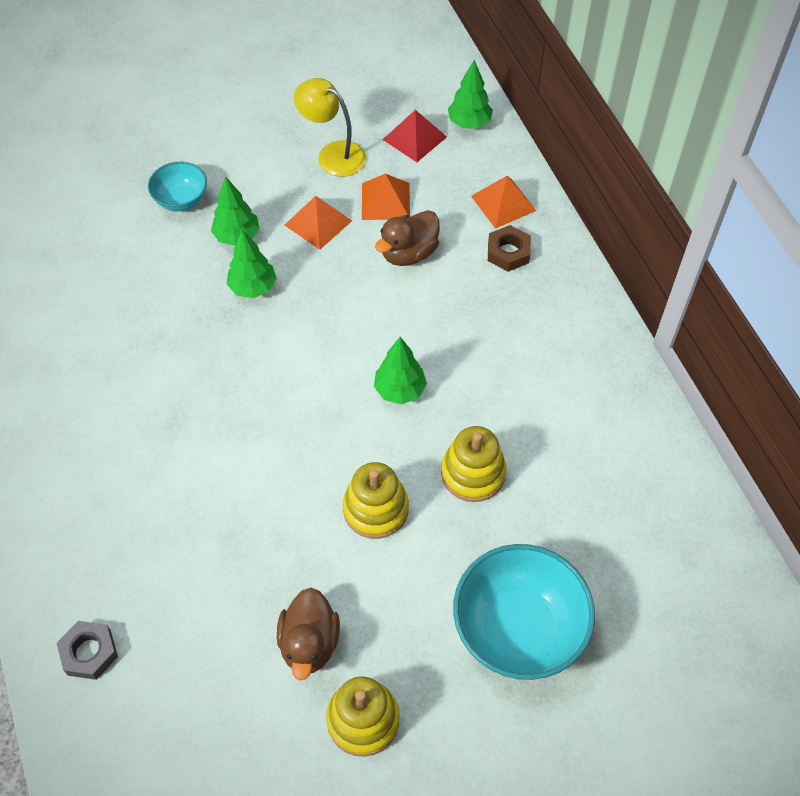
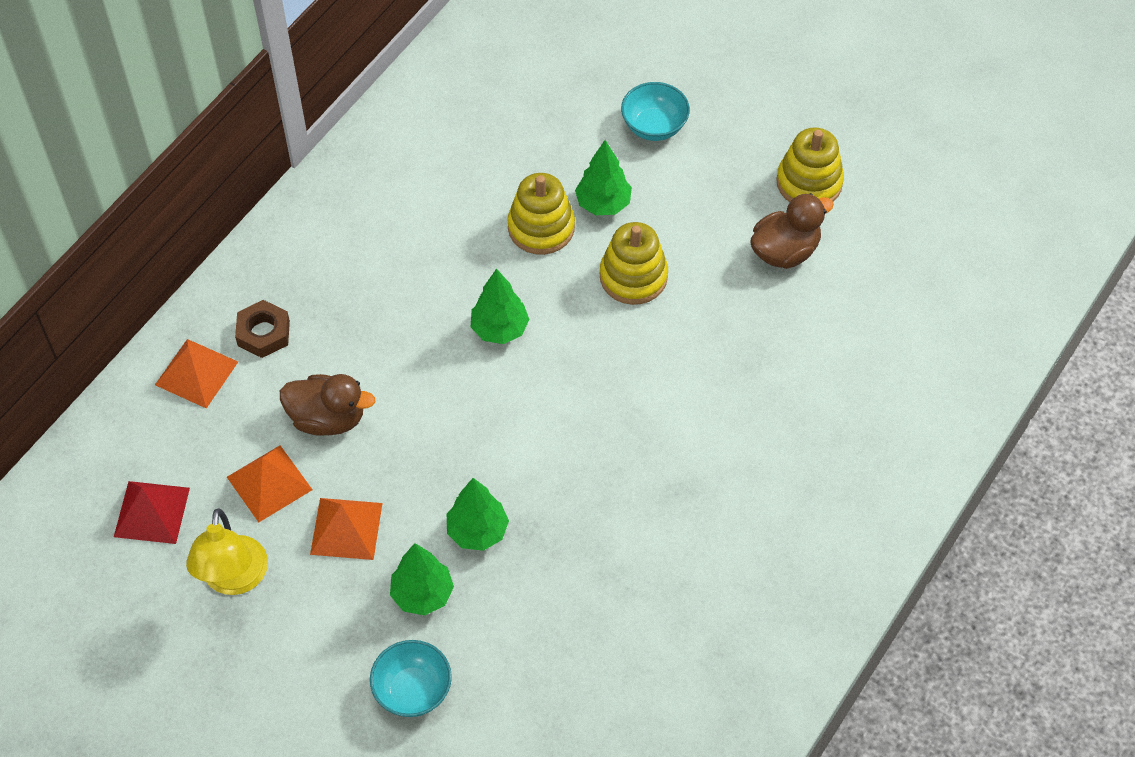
camera: 125 degrees left, 0 degrees up
(89, 652) = (929, 396): grey nut -> none
(469, 123) = (92, 471): green tree -> green tree (603, 204)
(518, 629) = (654, 126): turquoise bowl -> turquoise bowl, size x0.54

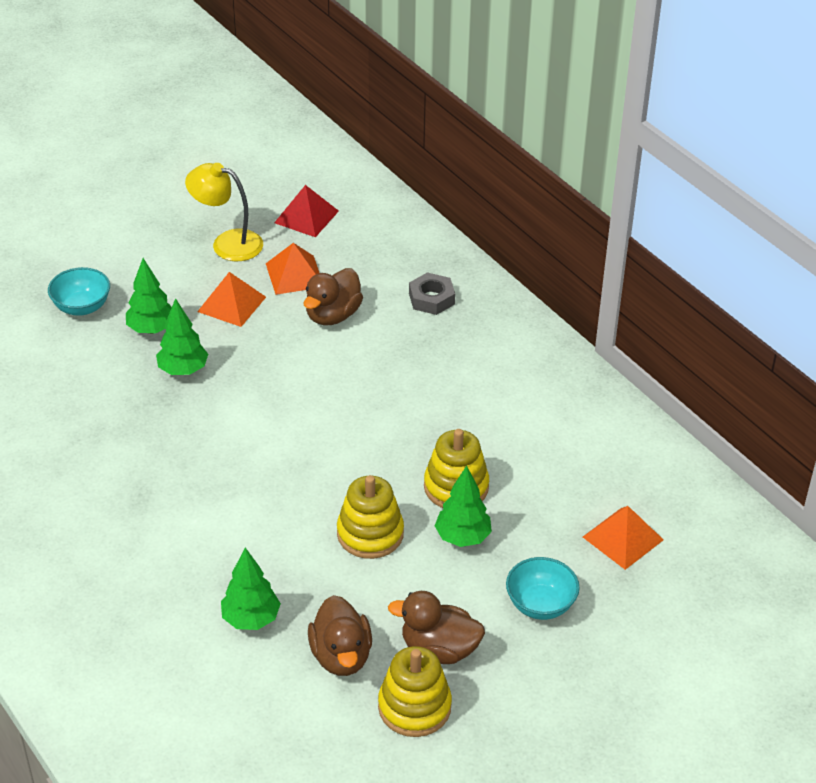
camera: 110 degrees right, 15 degrees down
(196, 373) = (413, 258): orange pyramid -> orange pyramid (623, 538)
(263, 333) = (431, 299): brown nut -> grey nut
(500, 329) = (361, 431): green tree -> green tree (251, 619)
(740, 183) = (439, 649): none -> brown duck

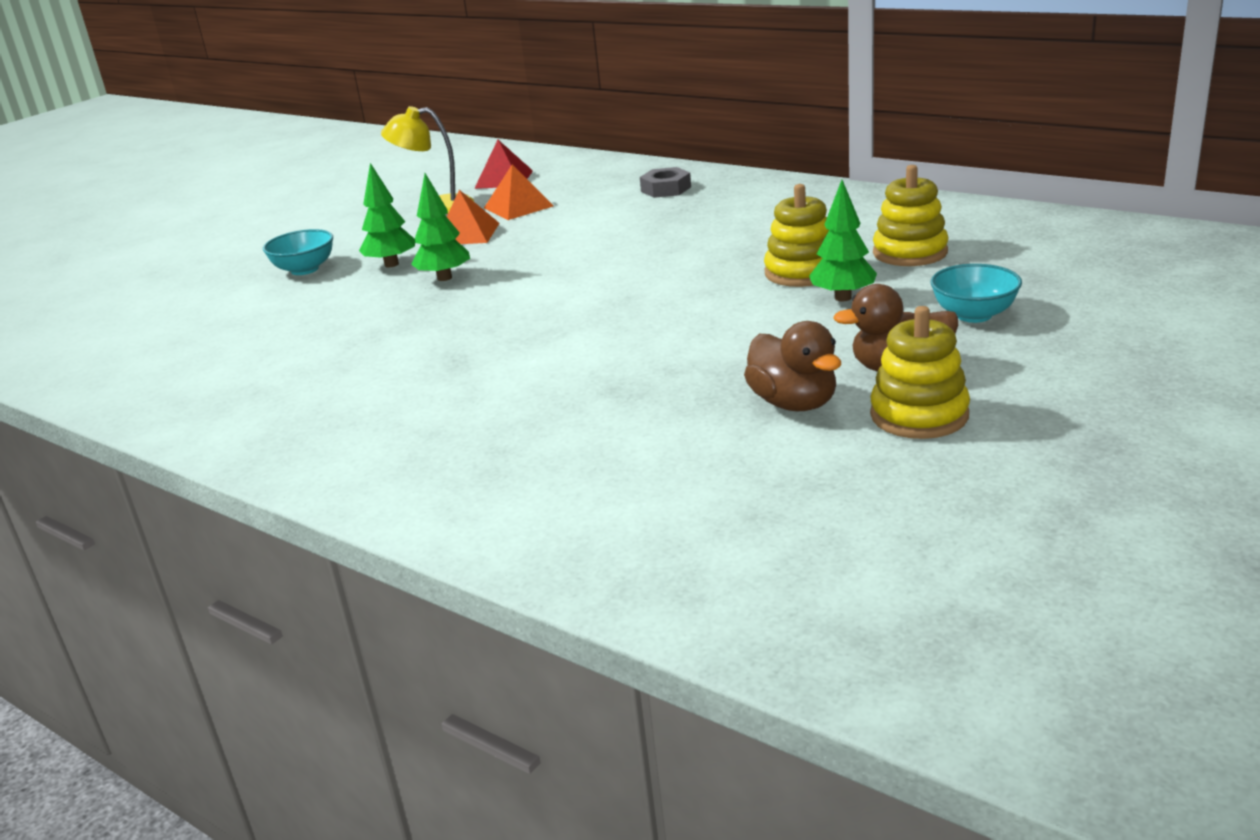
camera: 15 degrees left, 15 degrees down
(251, 619) = (660, 406): green tree -> none
(333, 315) = (576, 217): brown duck -> none
(370, 534) = (741, 319): yellow stacking toy -> yellow stacking toy (910, 253)
(623, 538) = (1005, 259): orange pyramid -> none

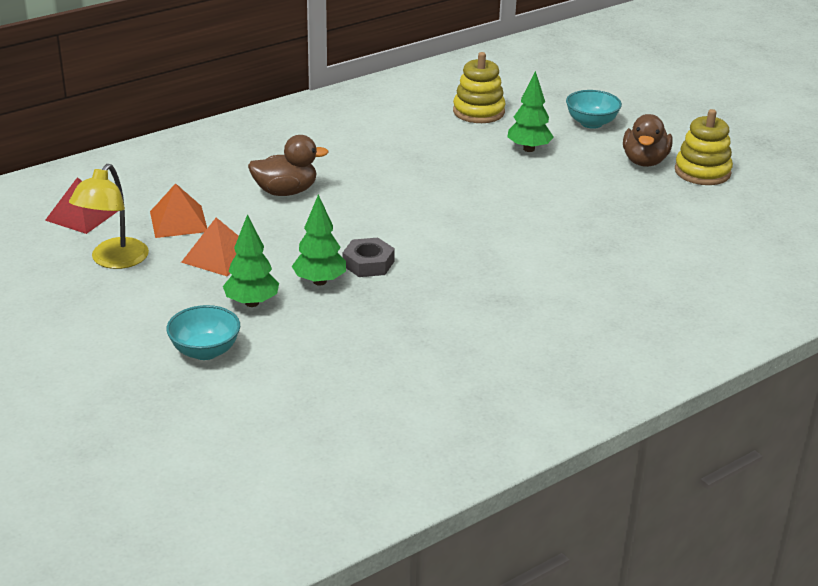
camera: 75 degrees left, 5 degrees up
(666, 189) = (231, 154): grey nut -> grey nut (368, 263)
(793, 403) = (663, 200): brown duck -> brown duck (285, 191)
(801, 272) = (473, 150): yellow stacking toy -> none

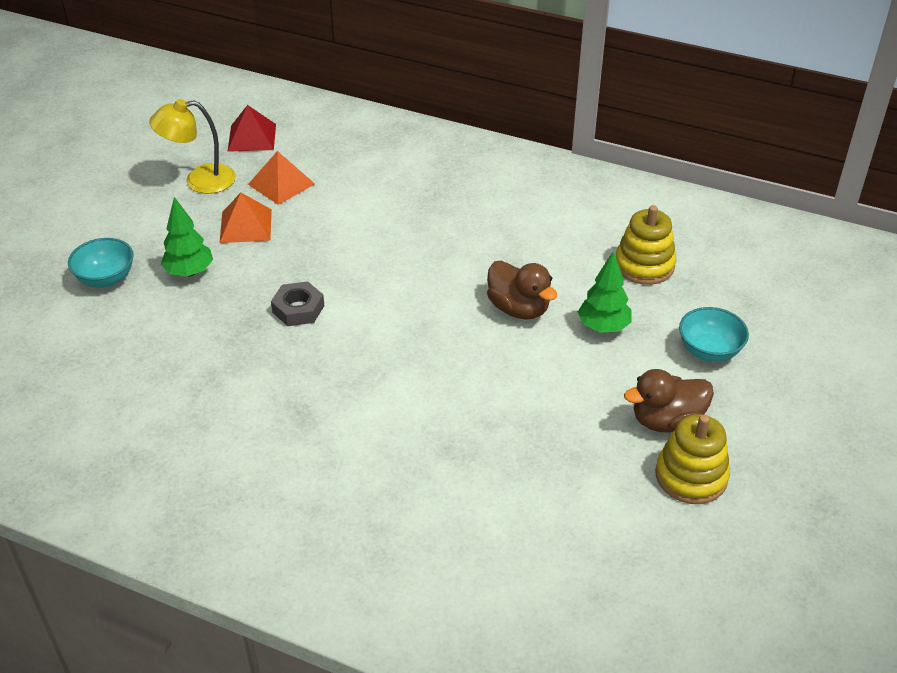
camera: 60 degrees right, 10 degrees up
(285, 191) = (377, 215): brown duck -> brown duck (518, 308)
(319, 281) = (248, 294): green tree -> none

